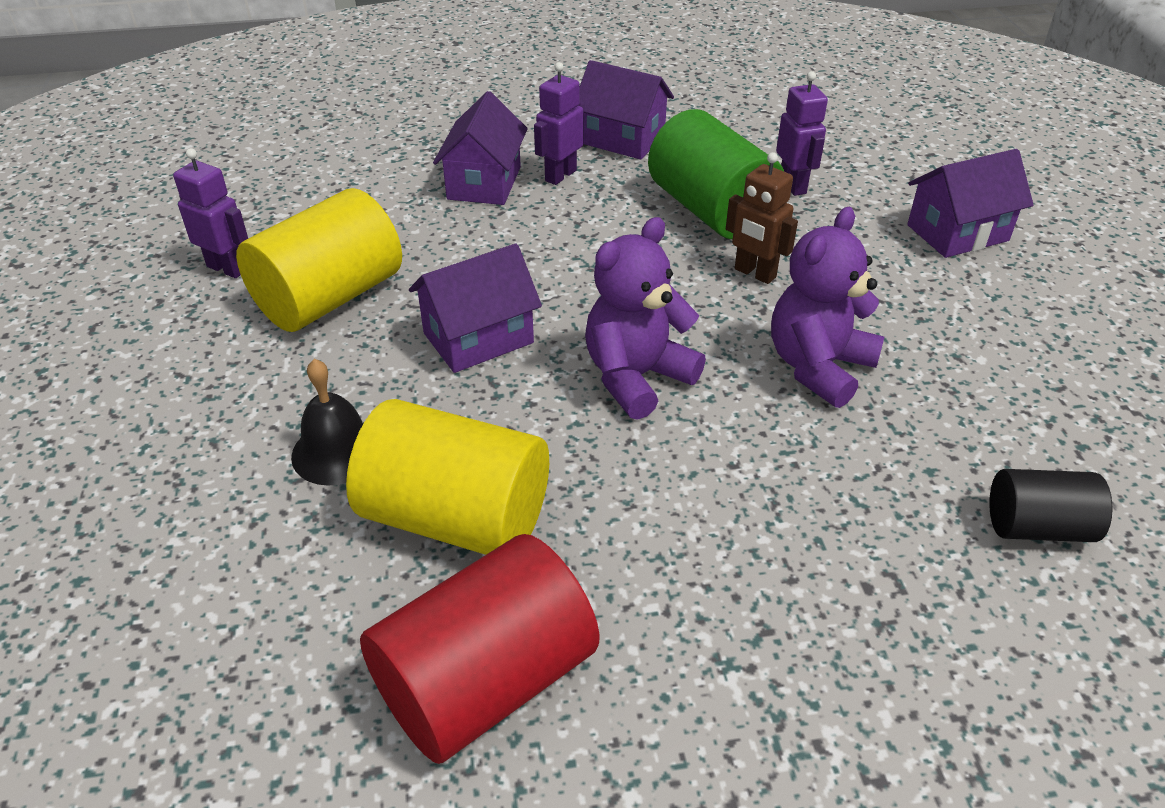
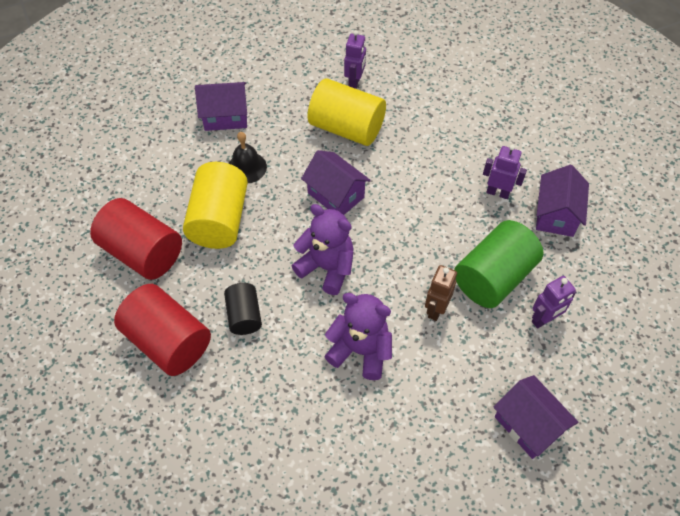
camera: 75 degrees right, 15 degrees up
(484, 183) = (473, 159): purple house -> purple house (225, 117)
(752, 656) = (168, 341): none -> red cylinder
(1037, 527) = (266, 461): black cylinder -> black cylinder (244, 316)

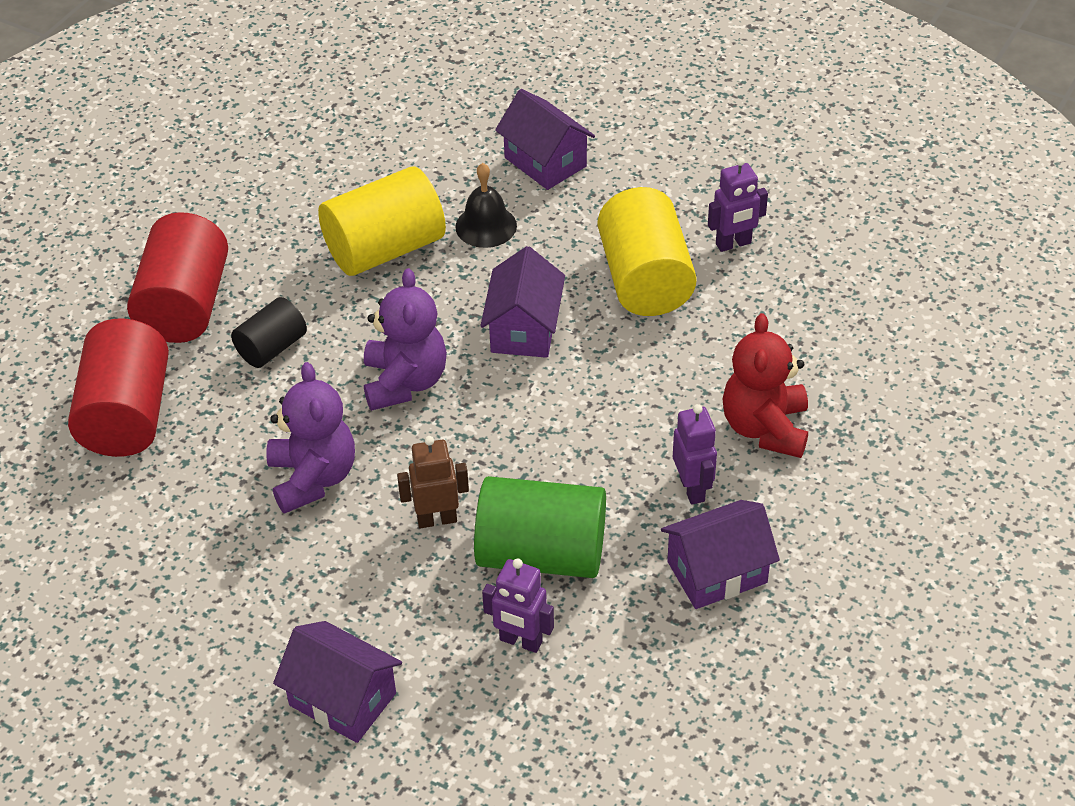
camera: 55 degrees right, 10 degrees down
(142, 252) = (280, 214): red cylinder -> red cylinder (127, 414)
(481, 143) = (765, 428): none -> red teddy bear
(528, 425) = (342, 699): purple house -> purple house turned 75 degrees counterclockwise

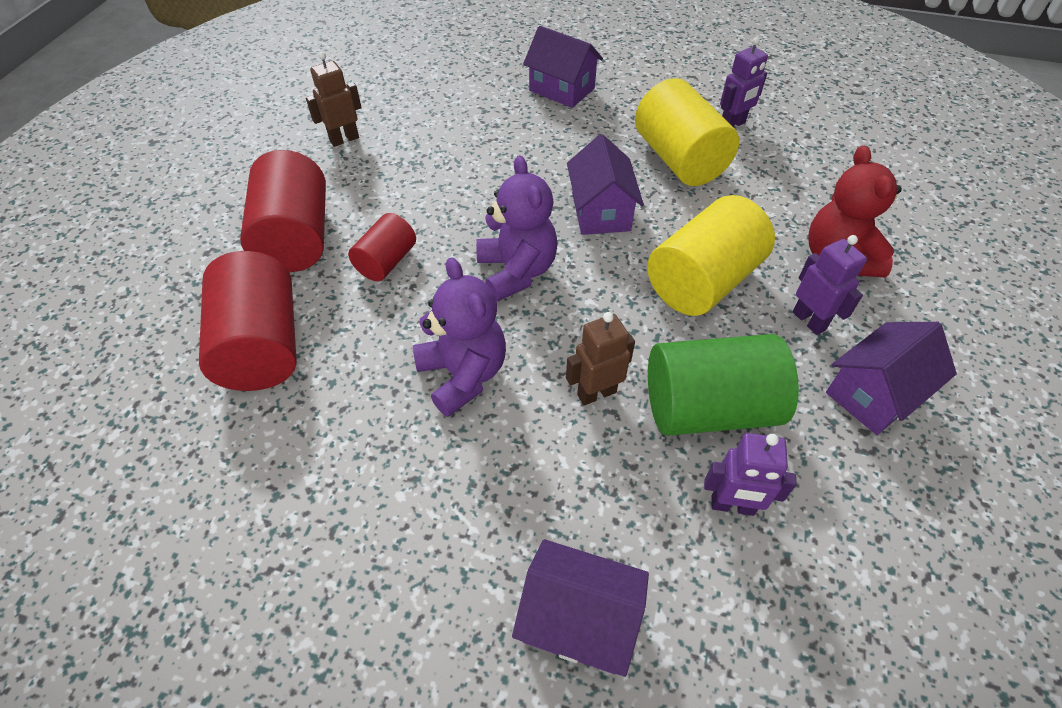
camera: 15 degrees left, 5 degrees up
(266, 191) = (344, 139): none -> brown robot
(272, 348) = (386, 262): black cylinder -> red cylinder
(385, 249) = (459, 167): yellow cylinder -> yellow cylinder (702, 281)
(486, 226) = (535, 139): black bell -> none

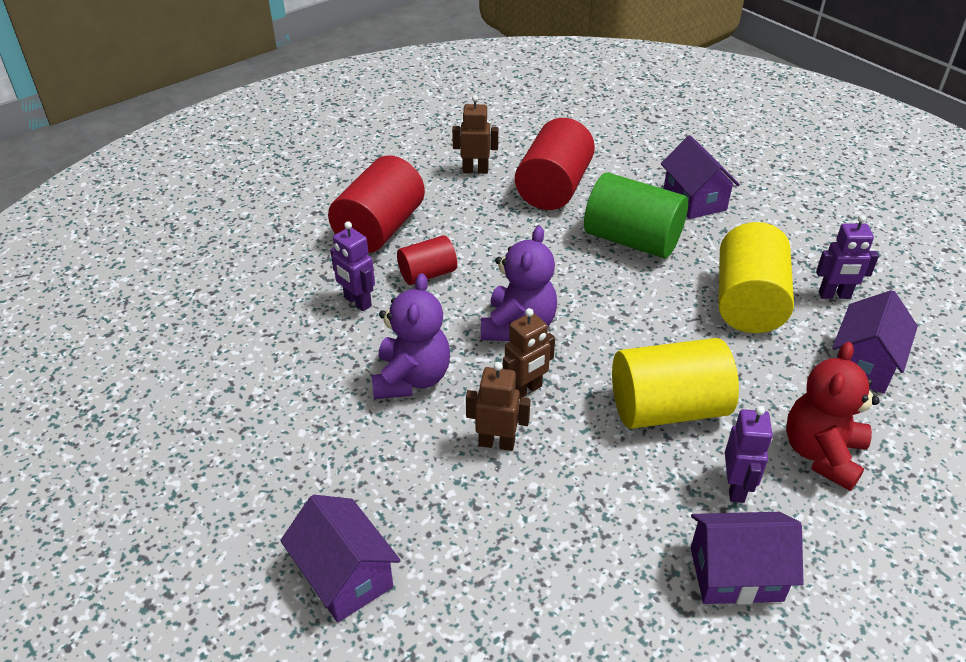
camera: 35 degrees right, 10 degrees down
(262, 346) = (297, 291): red cylinder -> red cylinder (553, 188)
(576, 328) = (525, 390): none -> brown robot
(600, 212) = (631, 313): purple house -> purple house (864, 364)
(708, 408) = (575, 502): green cylinder -> green cylinder (632, 240)
(732, 506) = (525, 577): purple robot -> purple robot (357, 302)

